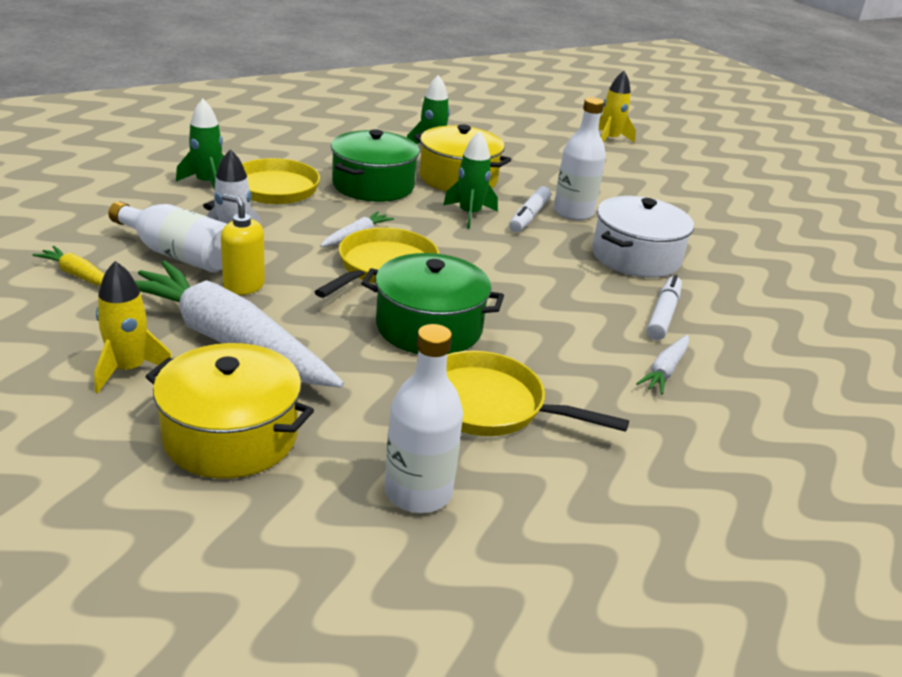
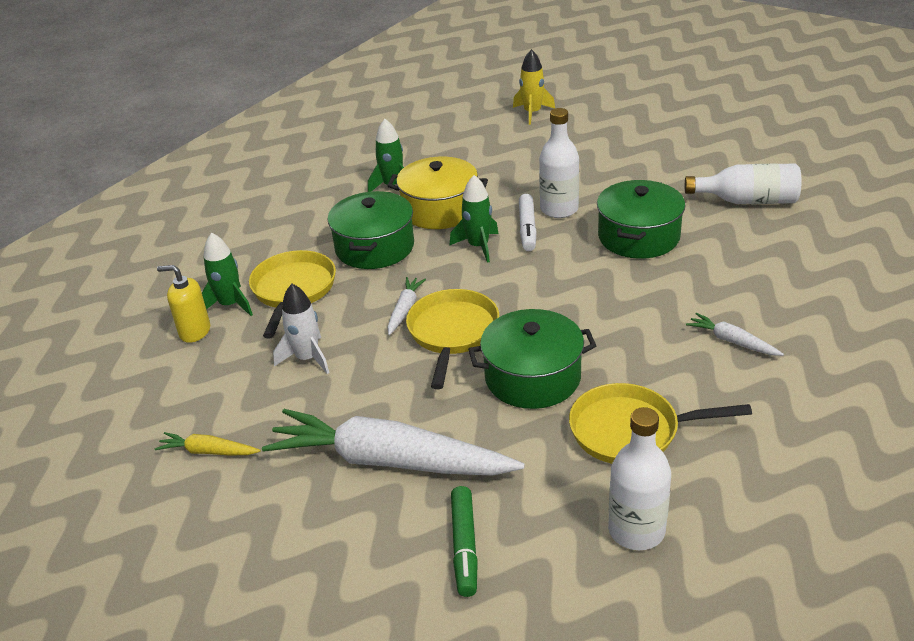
camera: 15 degrees left, 5 degrees up
(129, 369) = (333, 524): yellow rocket -> none
(178, 255) = (272, 393): white bottle -> white bottle (747, 200)
(231, 436) = (464, 546): yellow pot -> green marker
(243, 286) = (354, 401): yellow soap dispenser -> yellow soap dispenser (194, 331)
(635, 257) = (638, 237): white pot -> green pot
(663, 315) = (697, 288): white marker -> none
(665, 370) = (732, 341): white carrot -> white carrot turned 120 degrees clockwise

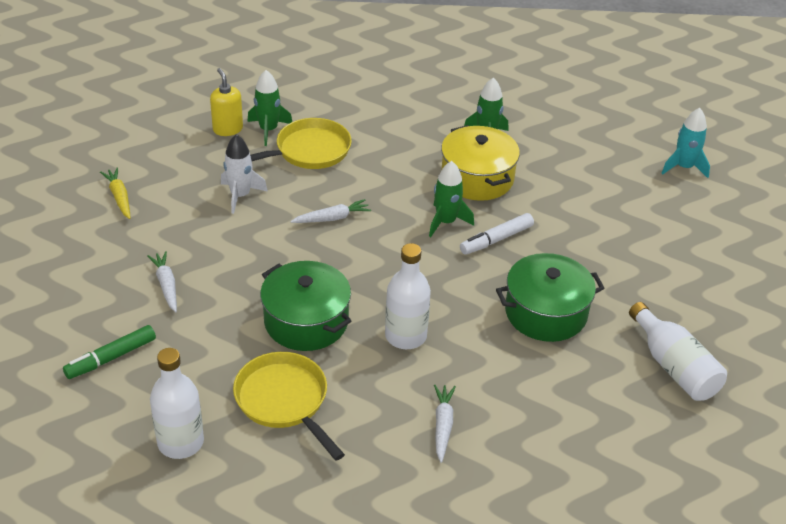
camera: 50 degrees right, 5 degrees up
(374, 247) = (395, 166): green pot -> none
(389, 461) = (166, 285): white carrot -> white carrot, size x0.42
(452, 333) = (324, 256): yellow pan -> none
(532, 113) = (683, 167): yellow rocket -> turquoise rocket
(559, 209) = (542, 247): white bottle -> white bottle (405, 336)

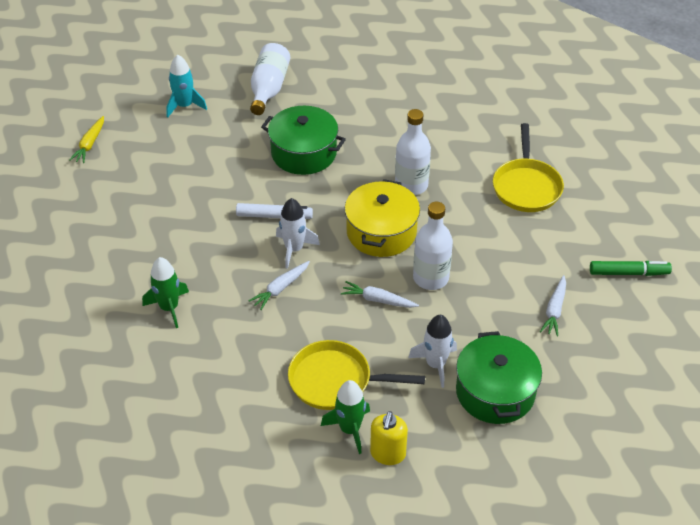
camera: 140 degrees left, 5 degrees up
(119, 197) = (545, 423): yellow carrot -> yellow carrot (90, 144)
(180, 442) = (610, 195): white bottle -> white bottle (430, 278)
(306, 321) = (470, 229): green pot -> green pot (495, 392)
(443, 425) = (440, 127): white carrot -> white carrot (280, 288)
(446, 222) = (294, 249): green rocket -> white rocket
(477, 178) = (225, 273): yellow pot -> yellow pot (381, 232)
(683, 167) = (62, 196): turquoise rocket -> turquoise rocket (184, 106)

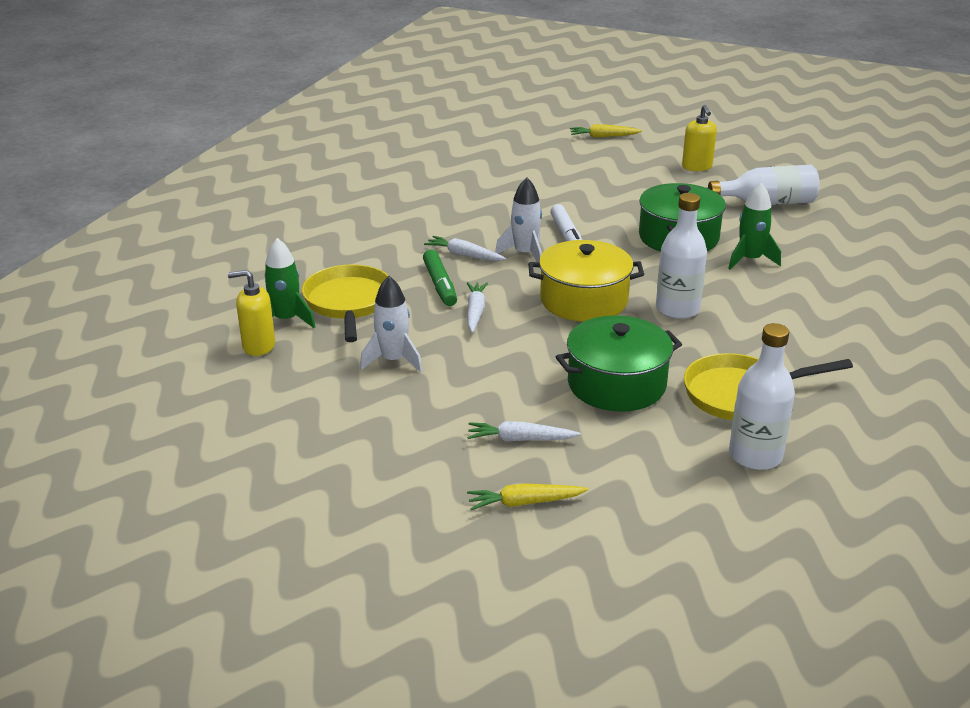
camera: 75 degrees right, 15 degrees down
(169, 308) = (411, 206): green rocket -> green rocket (750, 260)
(184, 106) = (697, 167): turquoise rocket -> yellow soap dispenser
(430, 278) = (528, 341): white bottle -> white bottle (755, 456)
(495, 392) = (364, 406): green pot -> green pot (616, 384)
(623, 323) = (524, 502): none -> yellow carrot
(628, 273) = (627, 501): green marker -> green marker (440, 285)

